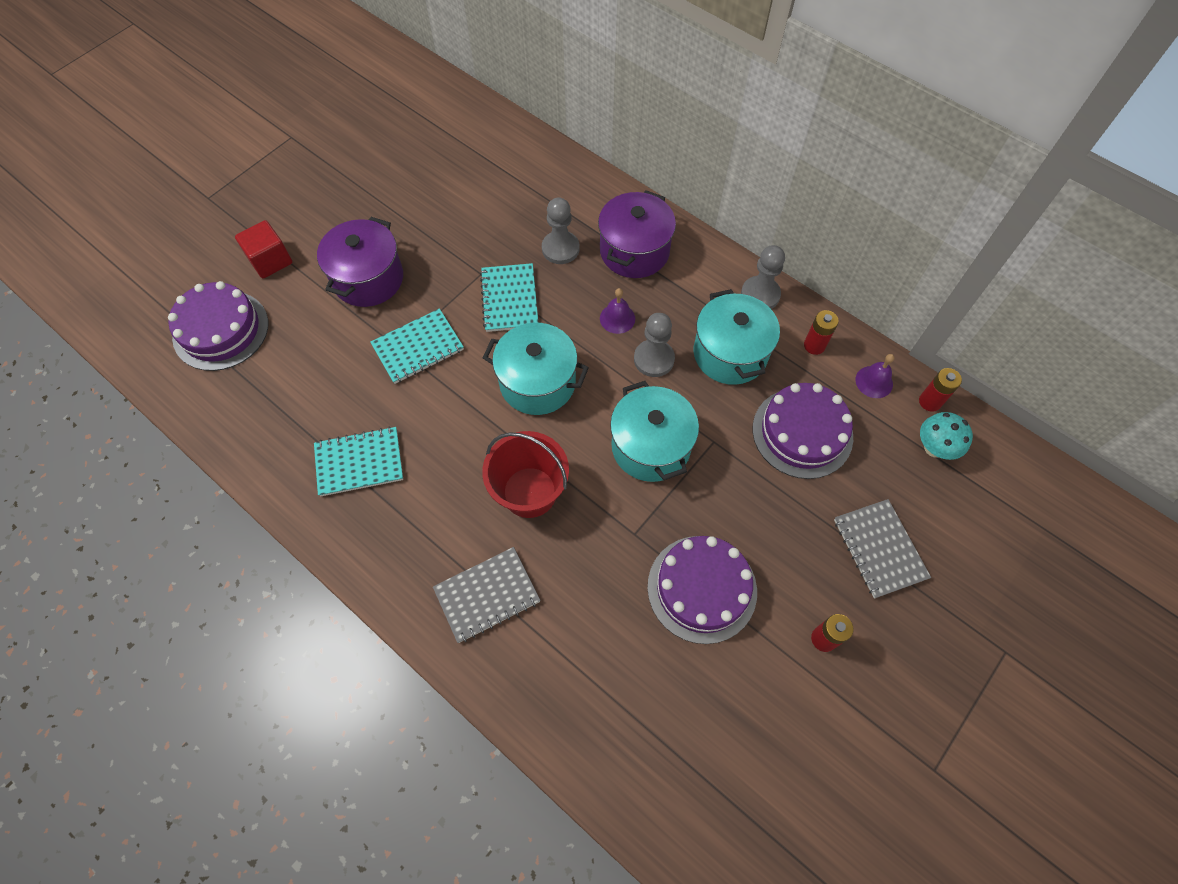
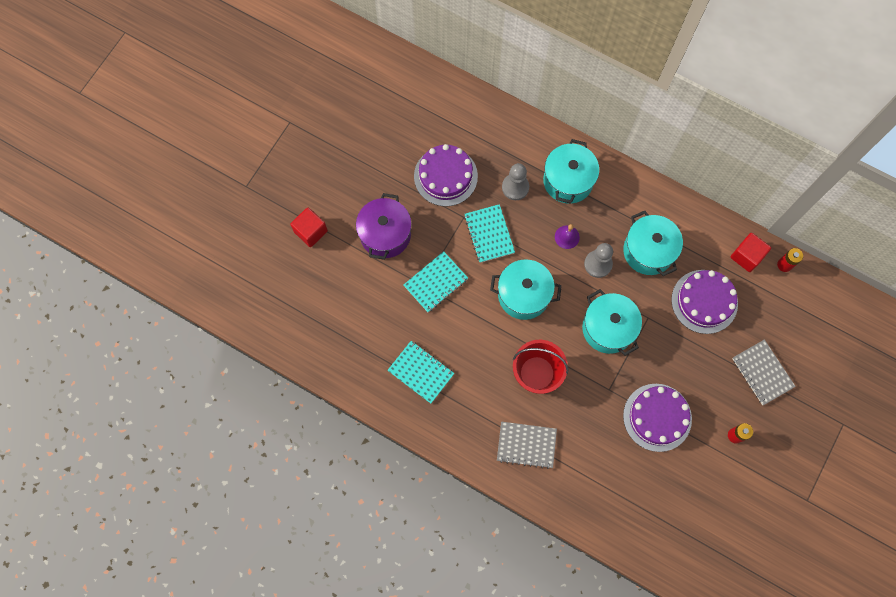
camera: 10 degrees left, 10 degrees up
(221, 330) = (295, 292): purple cake -> purple cake (445, 176)
(359, 462) = (421, 372): turquoise notebook -> turquoise notebook turned 60 degrees clockwise
(487, 595) = (526, 445): grey notebook -> grey notebook turned 45 degrees clockwise
(634, 251) = (568, 181): purple pot -> turquoise pot
(760, 295) = (661, 202): grey pawn -> none
(814, 345) = (704, 235): red battery -> none
(874, 382) = (746, 256): purple bell -> red cube
(934, 448) = (790, 298): turquoise mushroom -> none

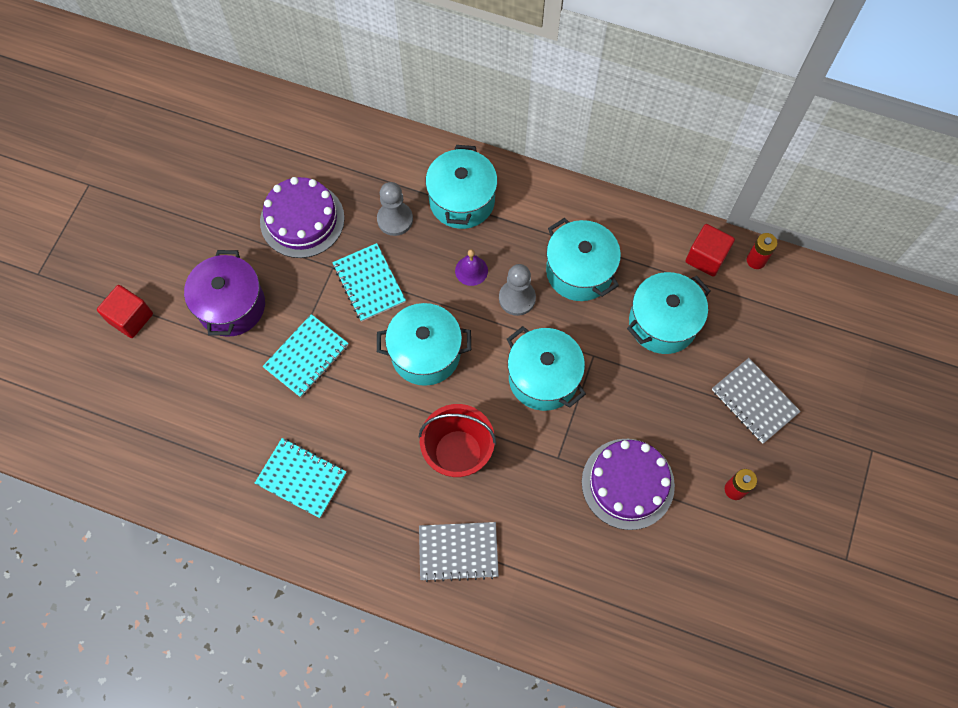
camera: 10 degrees left, 5 degrees down
(704, 301) = (662, 323): purple cake -> turquoise pot

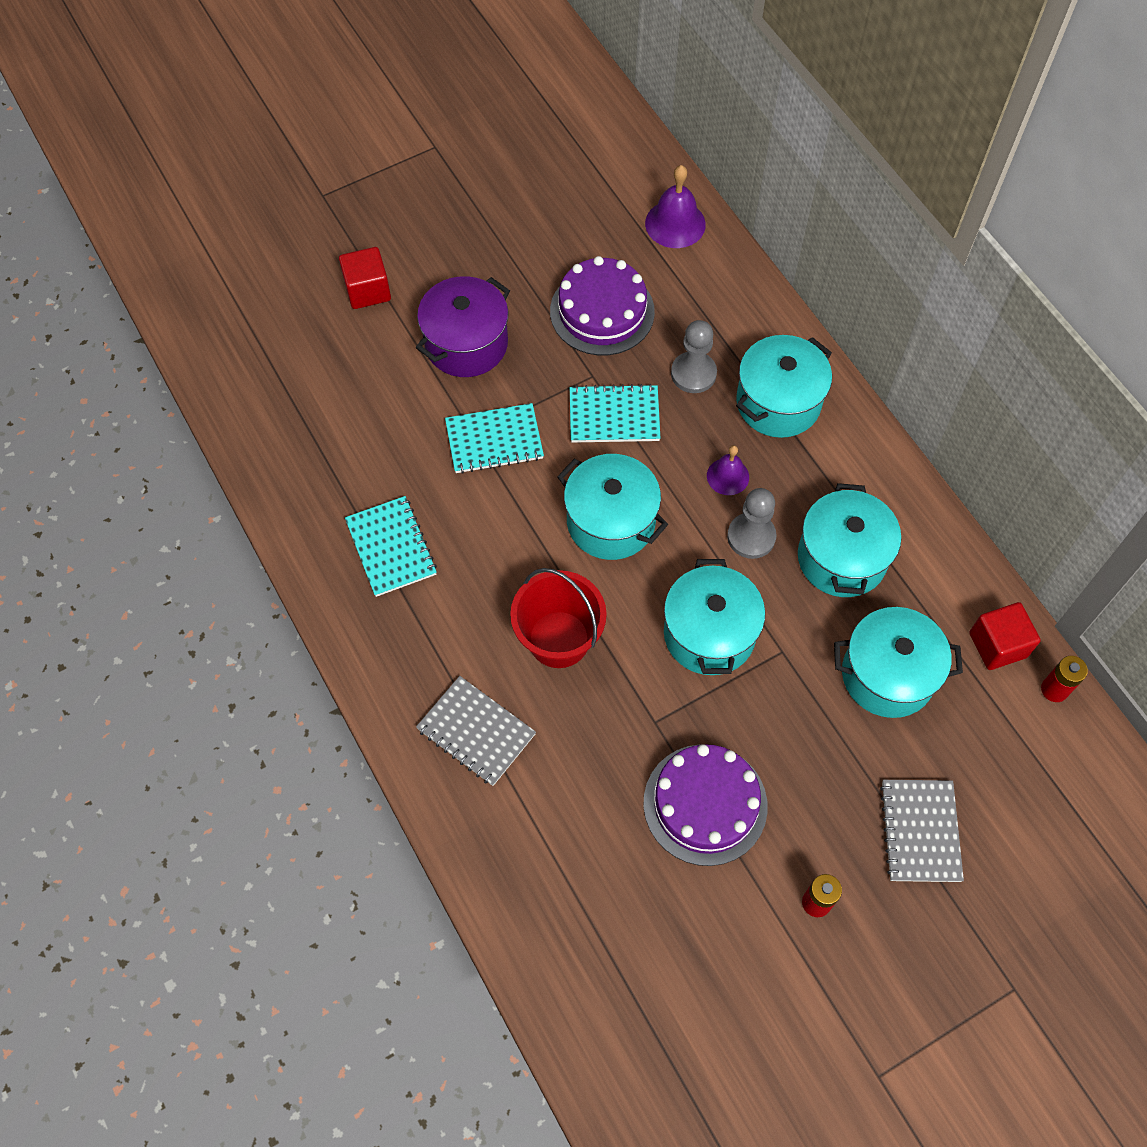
camera: 40 degrees right, 5 degrees down
(299, 127) = (675, 223): none -> purple bell
(369, 283) = (614, 416): turquoise notebook -> turquoise notebook turned 75 degrees clockwise

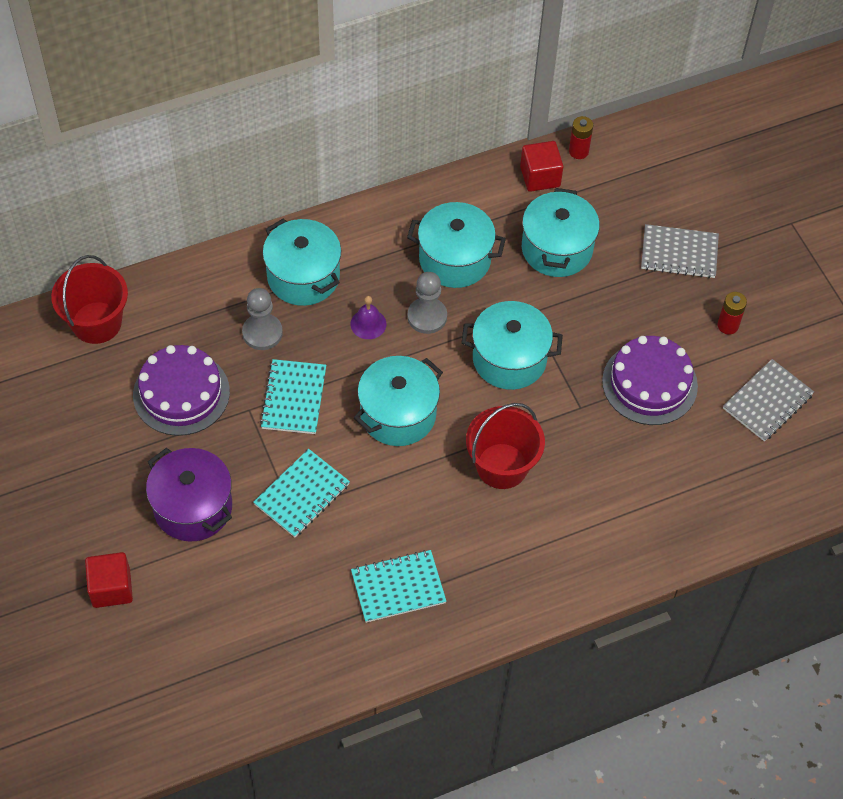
camera: 85 degrees left, 5 degrees down
(476, 732) = (577, 535): grey notebook -> grey notebook (767, 402)
(494, 440) = (302, 494): turquoise notebook -> turquoise notebook turned 45 degrees clockwise
(675, 223) = (96, 322): purple bell -> red bucket

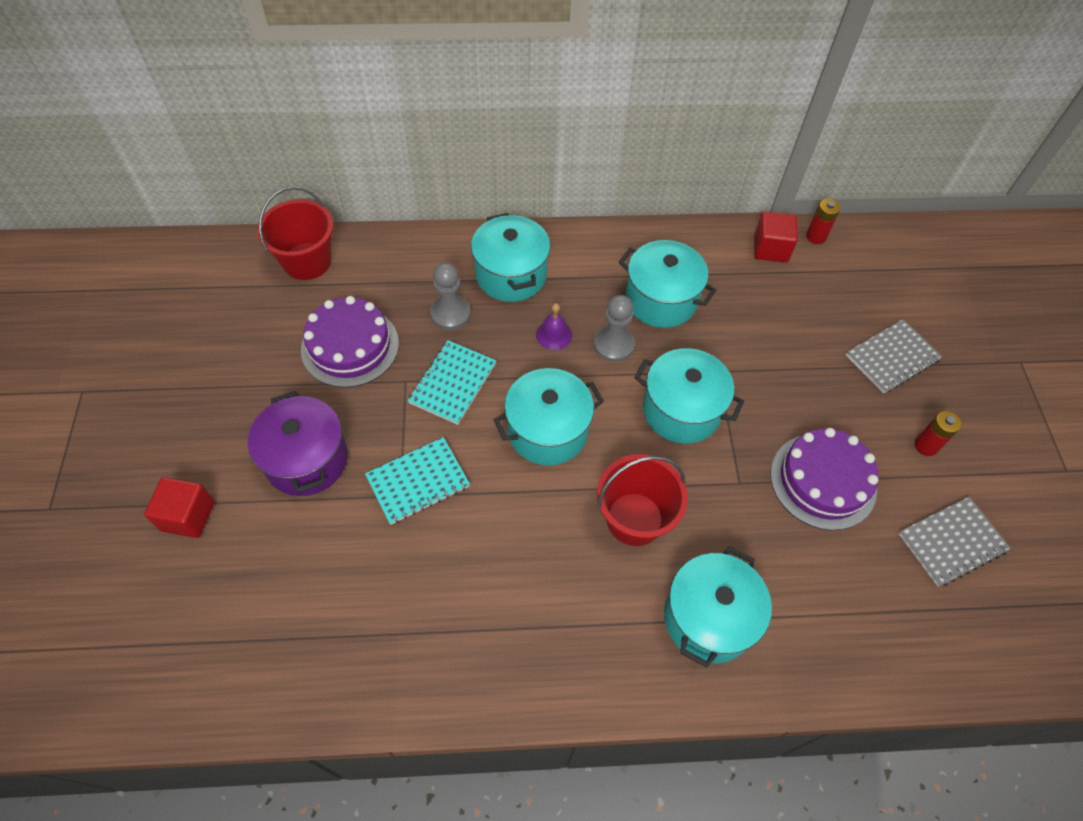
camera: 20 degrees right, 0 degrees up
(398, 587) = (473, 617): turquoise notebook -> none
(557, 249) = (766, 318): turquoise pot -> turquoise pot (708, 618)
(679, 253) = (892, 357): grey notebook -> grey notebook turned 60 degrees counterclockwise

